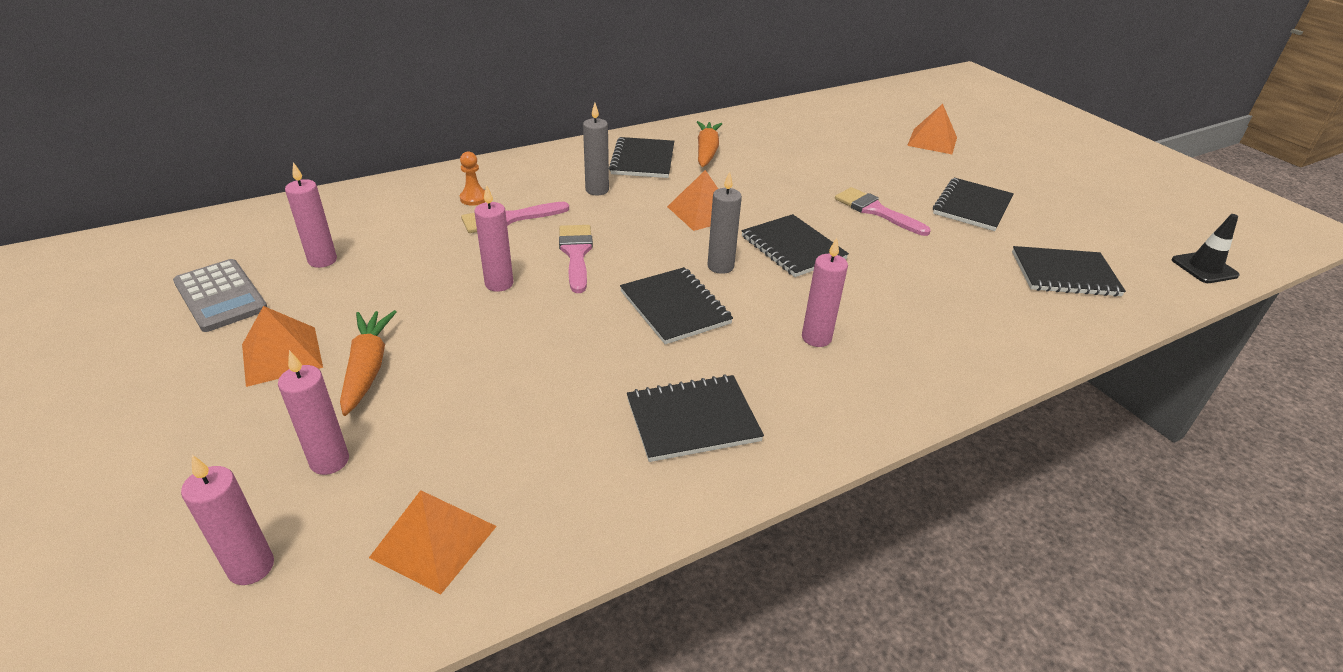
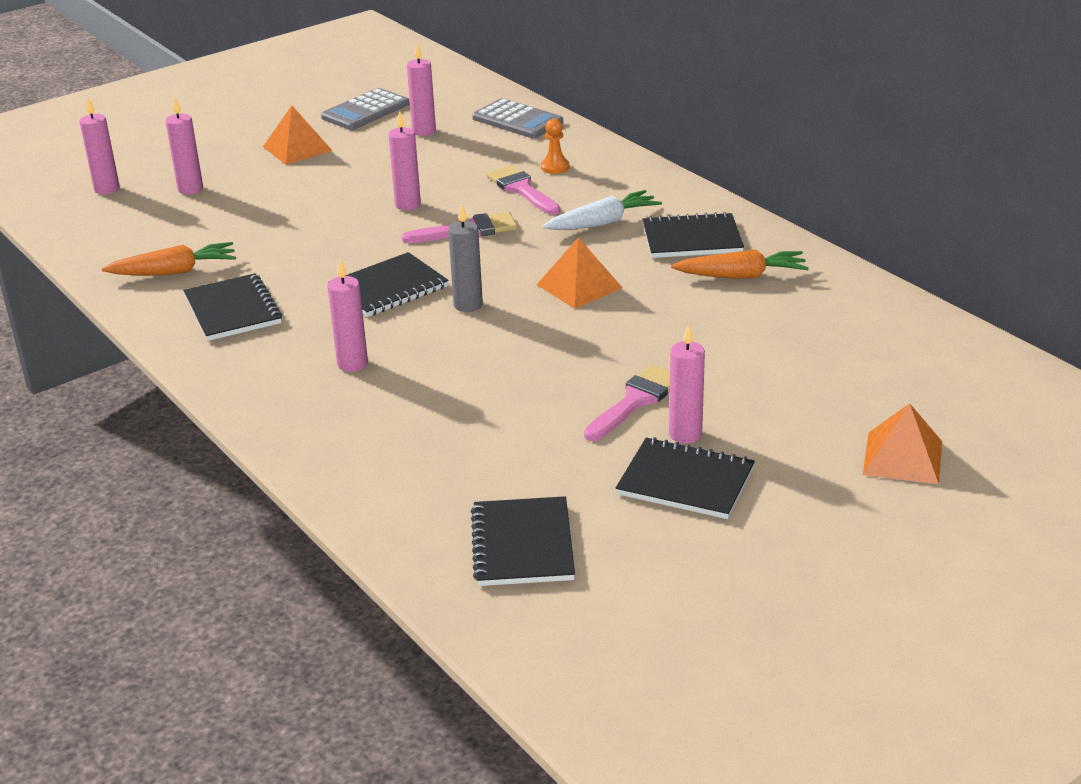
camera: 85 degrees right, 5 degrees down
(350, 205) = (517, 120): none -> grey calculator
(368, 368) = (286, 179): orange carrot -> orange carrot (174, 272)
(434, 541) = (119, 235): orange pyramid -> none
(597, 190) = (602, 223): grey candle -> white carrot
(793, 248) = (520, 345): black notebook -> none
(916, 199) = (685, 434): none -> pink candle
(1204, 268) = (583, 690): black traffic cone -> none

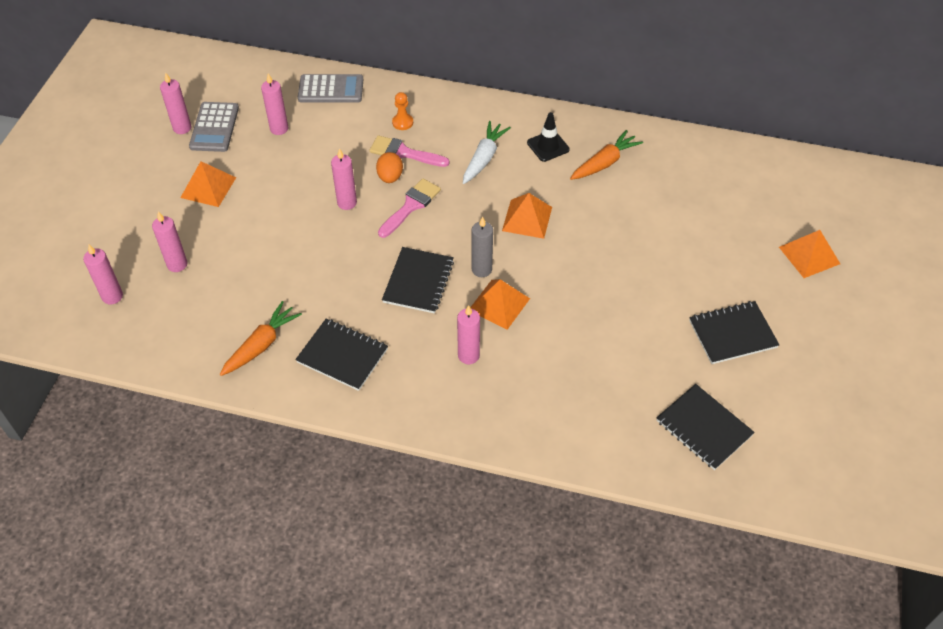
camera: 40 degrees left, 20 degrees up
(445, 339) = (499, 304): none -> orange pyramid
(480, 202) = (390, 177): none -> orange egg
(635, 401) = (650, 291): pink brush -> none
(685, 434) = (698, 301): pink candle -> pink candle (182, 128)
(692, 239) = (548, 146): black notebook -> black traffic cone

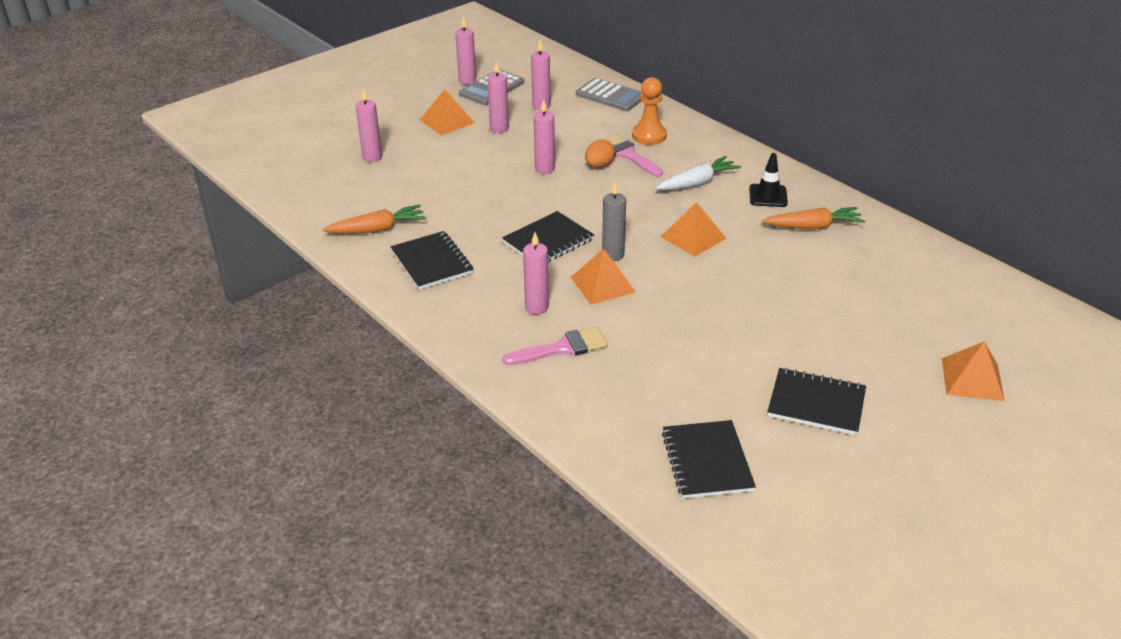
camera: 35 degrees right, 15 degrees down
(112, 296) = (306, 158): pink candle -> pink candle (499, 128)
(402, 122) = (649, 136): orange pawn -> orange pawn, size x1.60
(411, 206) = (597, 190): pink brush -> pink brush (562, 348)

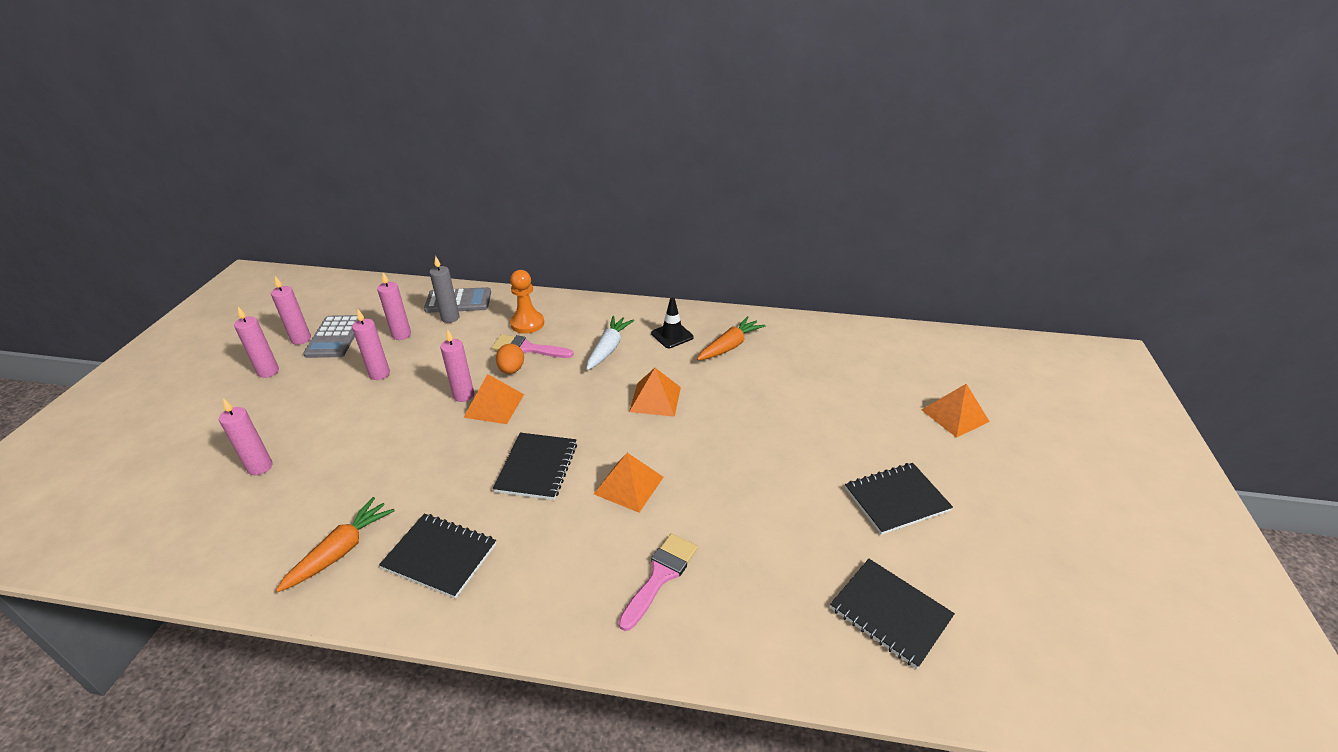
camera: 40 degrees left, 0 degrees up
(447, 121) = (315, 389): orange pyramid -> orange pyramid (494, 405)
(536, 307) = (594, 545): pink candle -> pink candle (268, 372)
(613, 255) = (608, 451): grey candle -> grey candle (450, 318)

